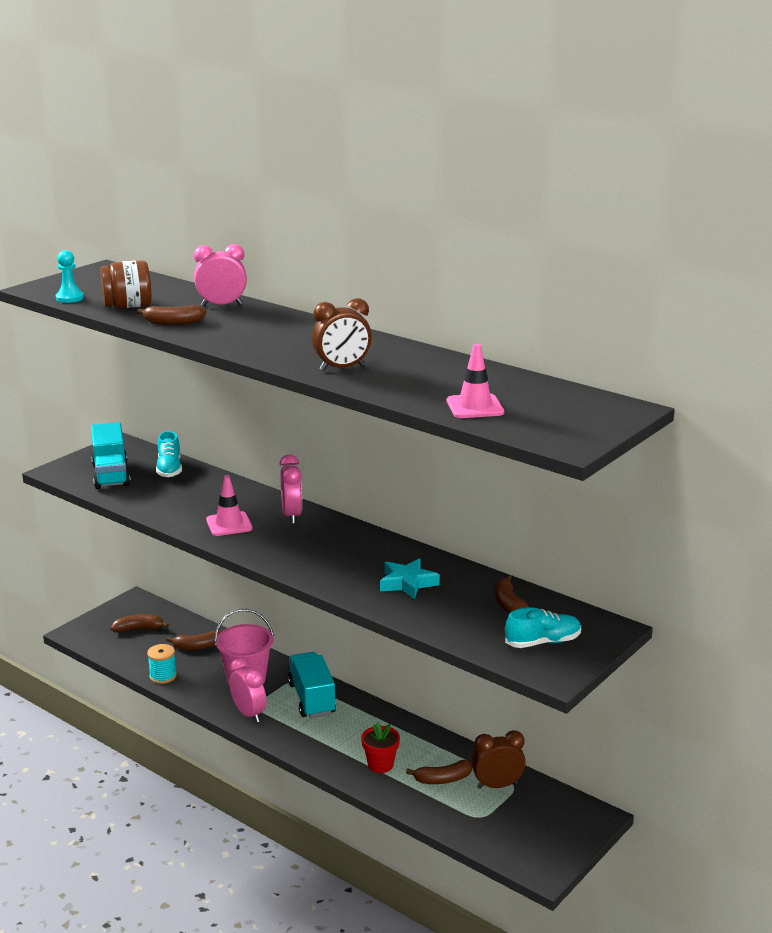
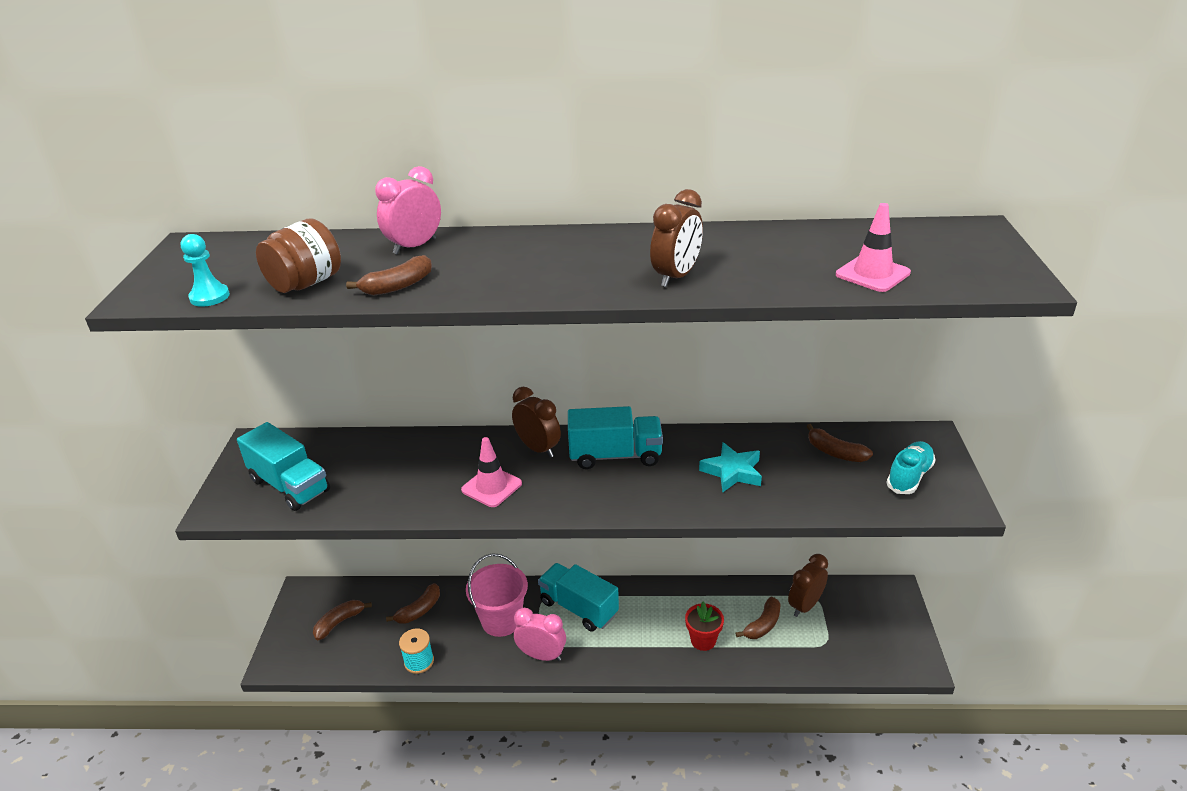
camera: 35 degrees left, 10 degrees up
(169, 469) = (347, 450): turquoise shoe -> none
(292, 515) = (538, 448): pink clock -> brown clock
(338, 540) = (615, 456): none -> turquoise truck

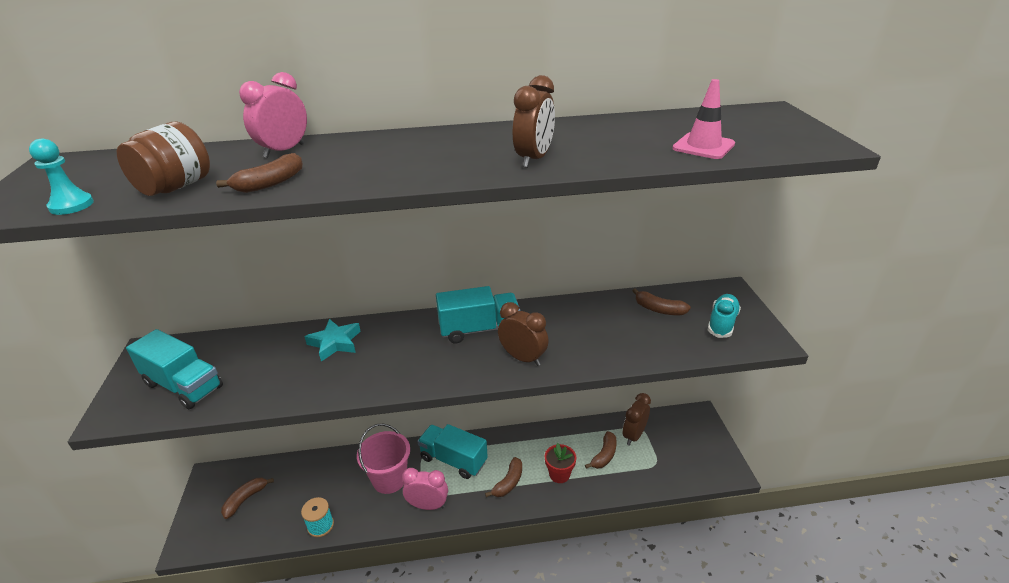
camera: 10 degrees left, 0 degrees up
(419, 610) = (316, 479): brown banana -> brown banana (508, 482)
(491, 487) = (374, 367): pink traffic cone -> none
(538, 448) = (411, 330): brown clock -> brown clock (523, 358)
(732, 472) = (580, 333): turquoise star -> turquoise star (335, 343)

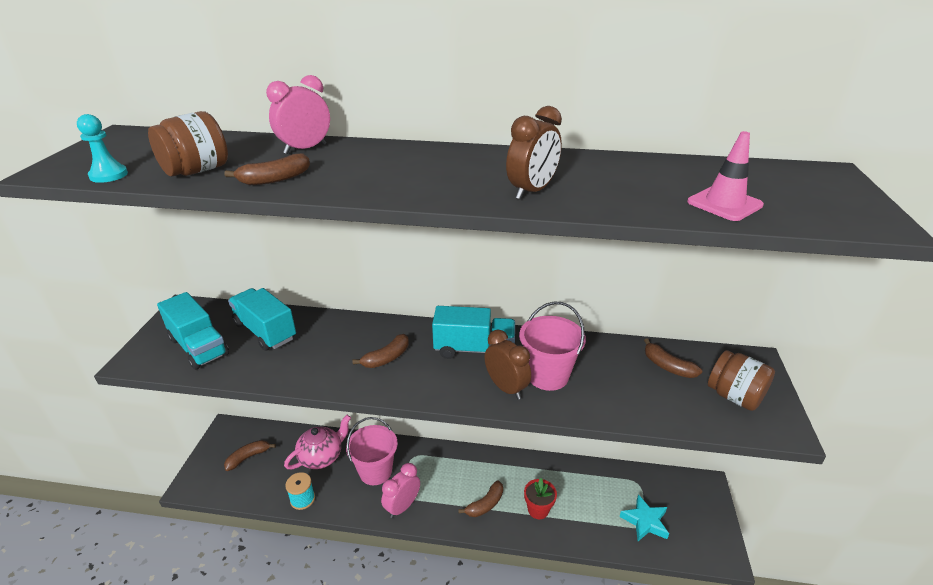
camera: 15 degrees right, 0 degrees up
(327, 479) = (321, 456): none -> pink teapot
(335, 343) = (337, 334): turquoise star -> turquoise star (645, 521)
(428, 505) = (402, 506): pink clock -> pink clock turned 75 degrees counterclockwise
(453, 460) = (439, 468): turquoise truck -> turquoise truck (265, 331)
(557, 339) = (547, 375): none -> pink bucket
(604, 455) = (590, 502): brown banana -> brown banana (386, 358)
(634, 435) = (628, 489): brown clock -> none
(722, 323) = (734, 396): turquoise shoe -> brown jar

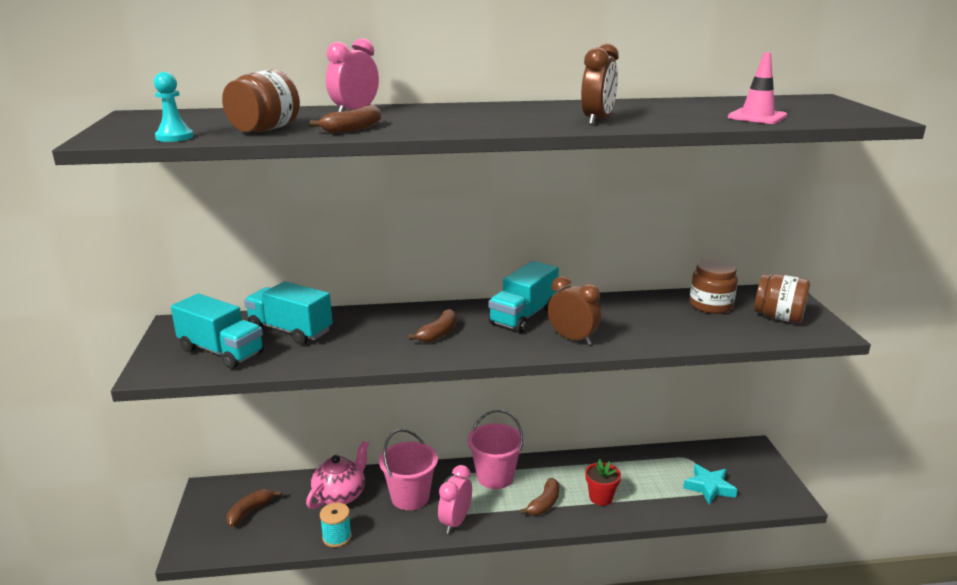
camera: 15 degrees left, 10 degrees down
(474, 349) = (523, 316): turquoise truck -> turquoise truck turned 135 degrees clockwise
(547, 375) = (606, 325): pink bucket -> pink bucket (495, 477)
(667, 366) = (710, 305): brown banana -> brown jar

